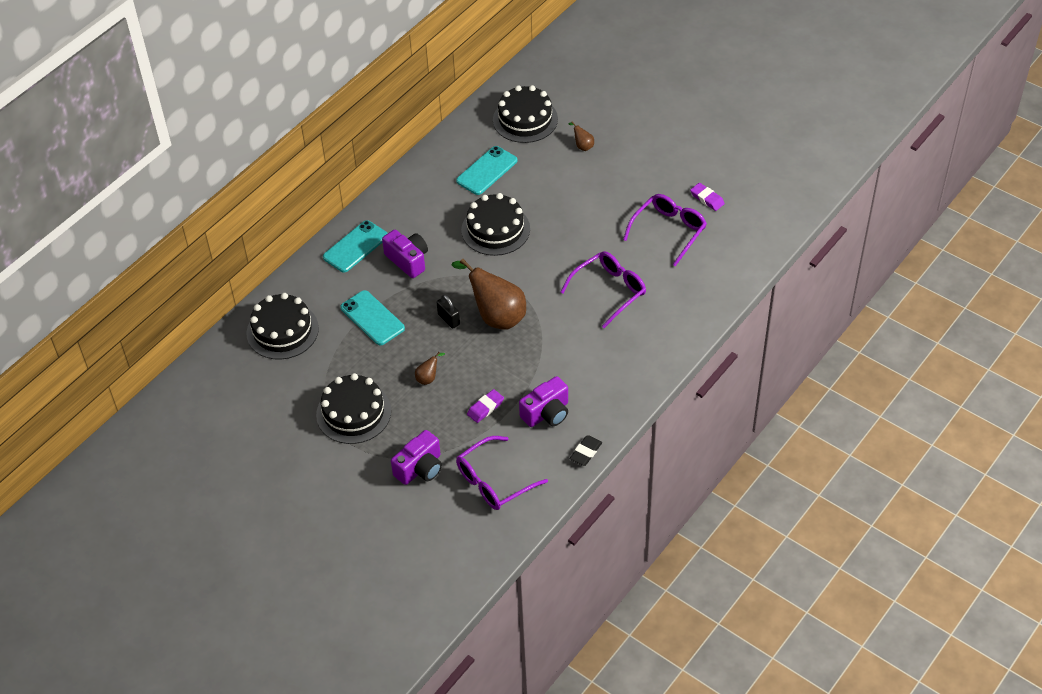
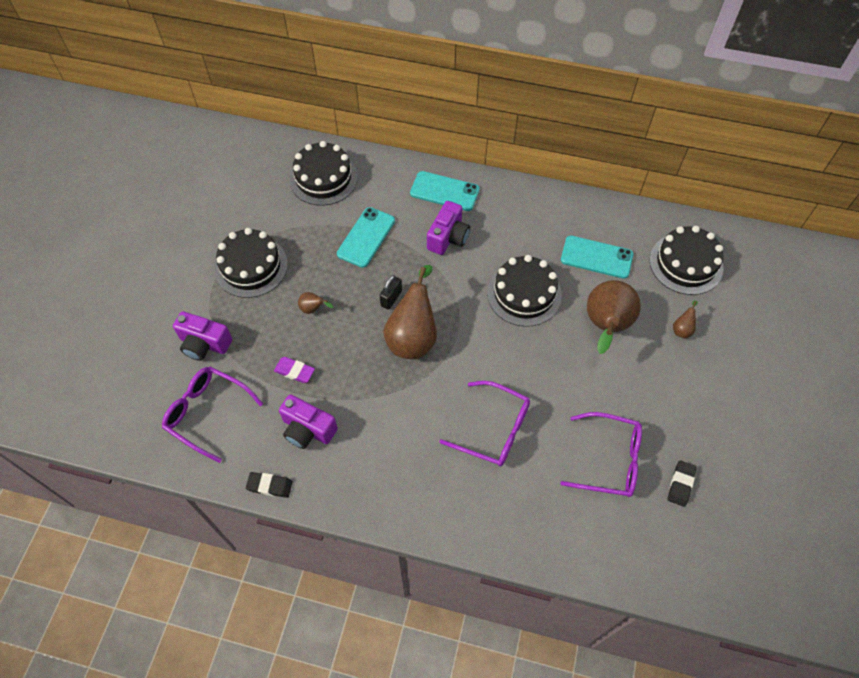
camera: 65 degrees right, 10 degrees up
(554, 190) = (606, 326): none -> brown pear
(707, 199) = (680, 484): purple eraser -> black eraser

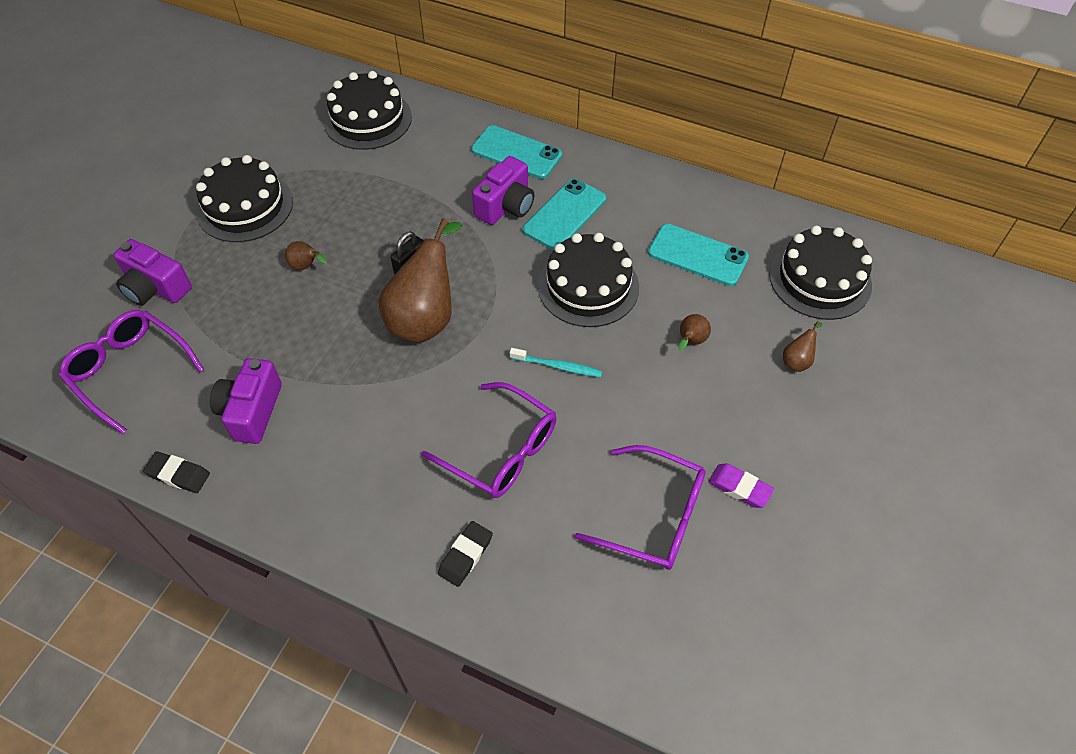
camera: 10 degrees right, 5 degrees down
(294, 371) = (258, 337): purple eraser -> purple eraser (739, 487)
(308, 429) = (252, 411): purple camera -> purple camera turned 60 degrees clockwise
(366, 237) = (400, 192): turquoise phone -> turquoise phone (565, 214)
(517, 360) = (557, 366): none -> turquoise toothbrush
(606, 326) = (690, 341): brown pear -> brown pear, size x0.42
(680, 484) = (750, 566): black eraser -> black eraser (465, 555)

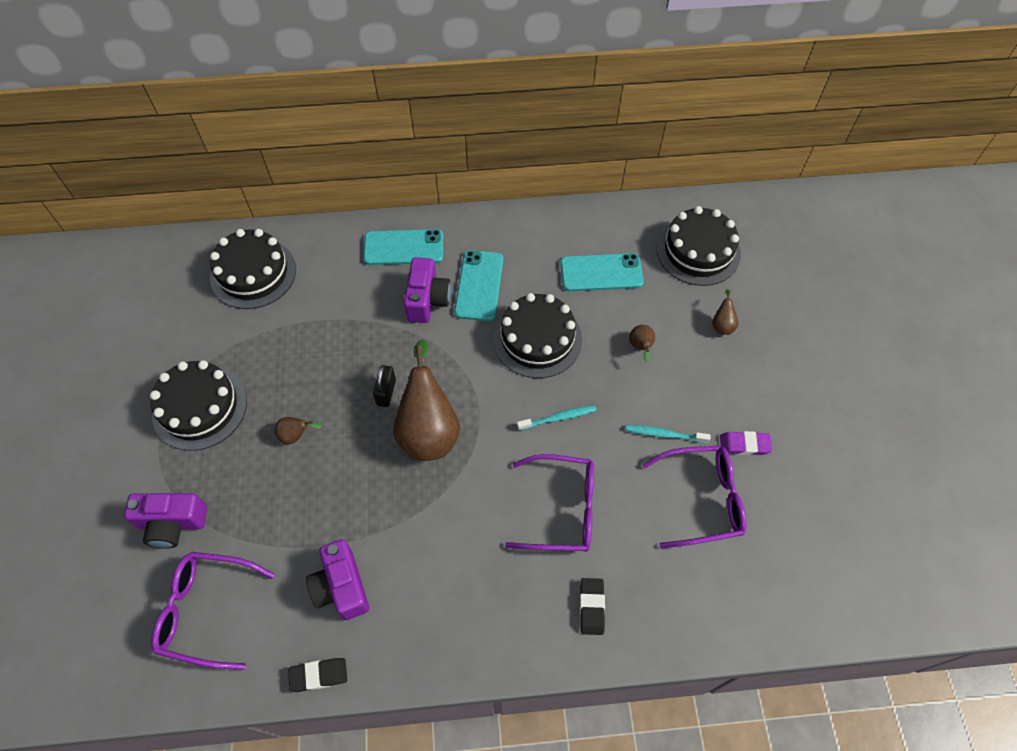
camera: 30 degrees left, 5 degrees up
(658, 435) = (665, 434): none -> turquoise toothbrush

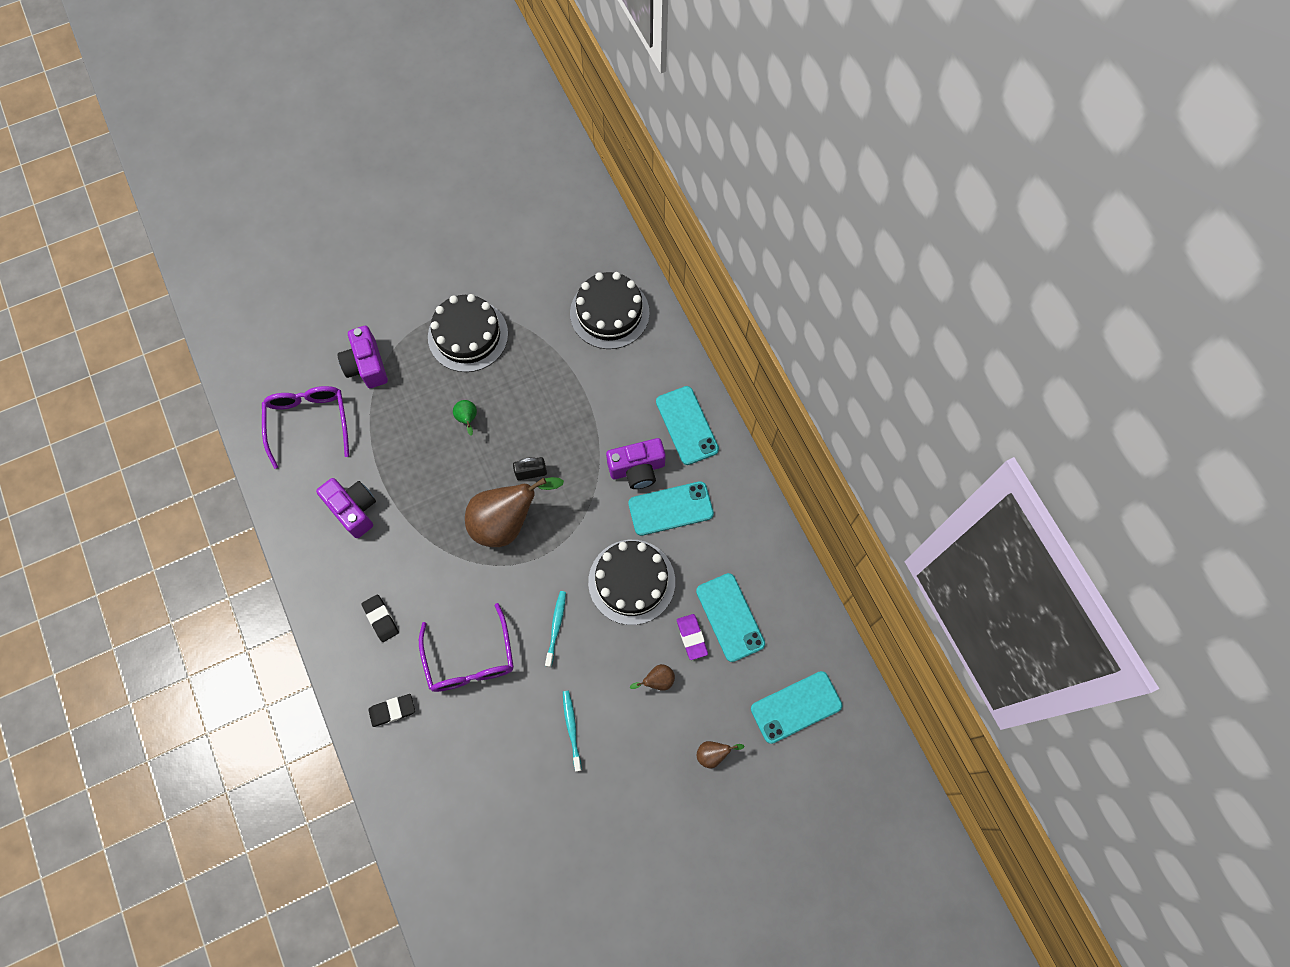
camera: 70 degrees right, 10 degrees up
(296, 435) = (467, 419): brown pear -> green pear
(319, 675) = (284, 522): black eraser -> black eraser (381, 619)
(341, 587) = (354, 509): purple camera -> purple camera turned 90 degrees clockwise
(558, 418) = (556, 627): turquoise toothbrush -> turquoise toothbrush turned 135 degrees counterclockwise
(698, 251) = (796, 707): black cake -> turquoise phone
(702, 499) = (517, 780): purple glasses -> none
(744, 445) = (585, 807): purple eraser -> purple eraser (692, 637)

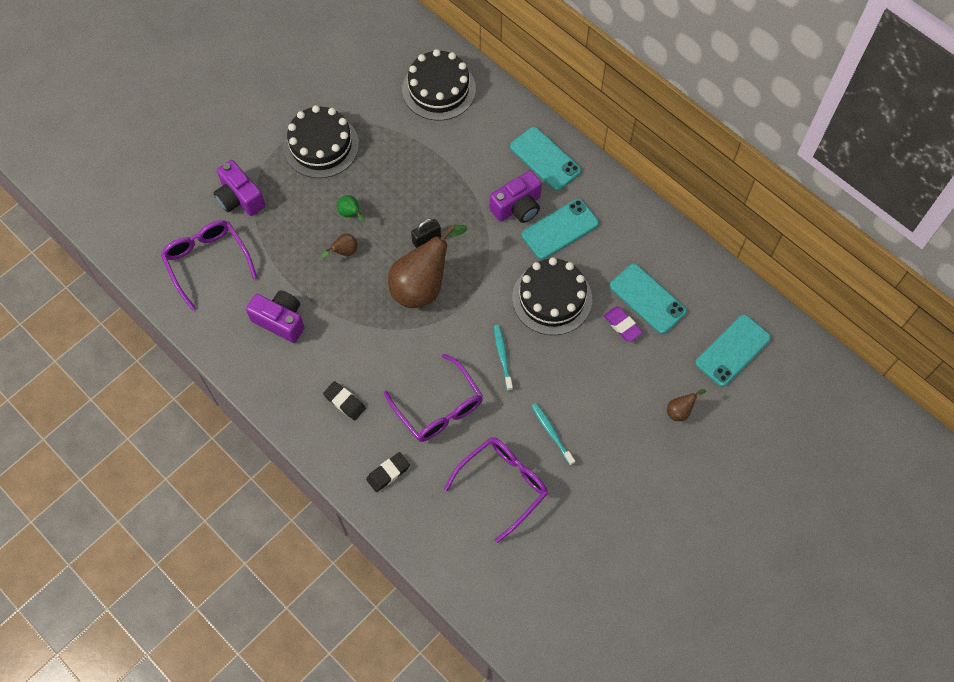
camera: 20 degrees left, 5 degrees down
(500, 766) = (503, 485): none -> purple glasses
(657, 680) = (608, 369): brown pear -> brown pear (344, 252)

